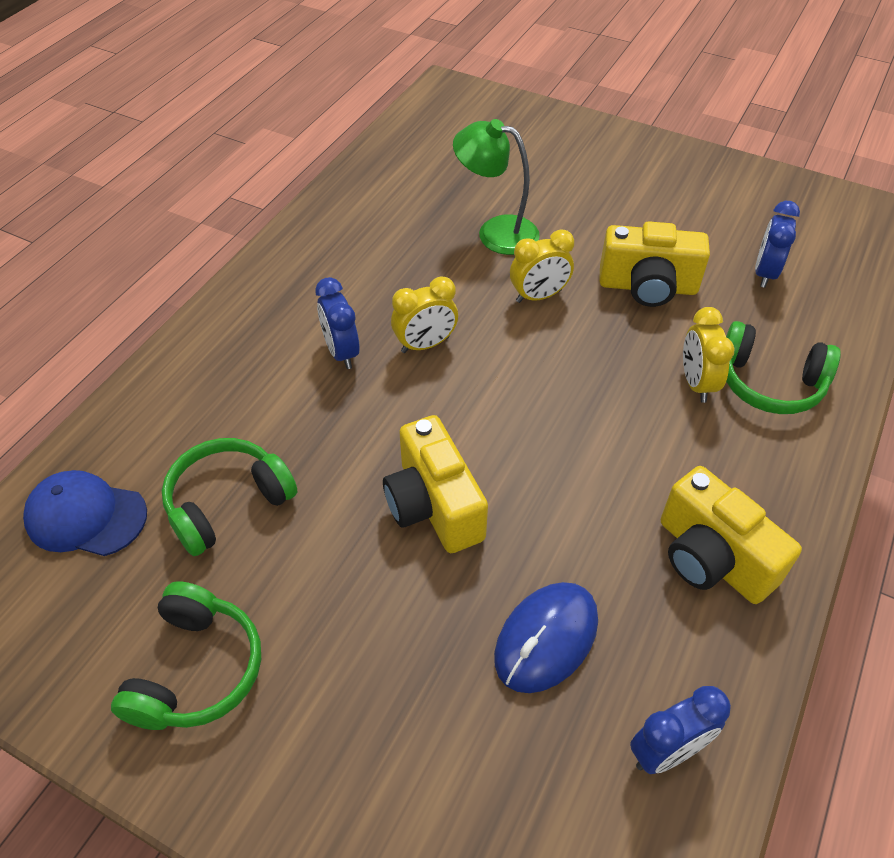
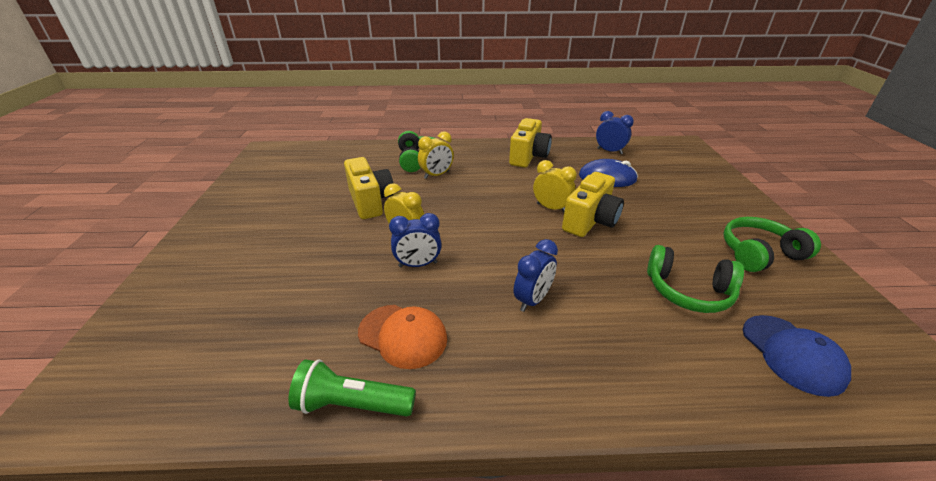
camera: 120 degrees left, 15 degrees down
(333, 204) = (352, 404): none -> green flashlight
(377, 247) = (403, 335): none -> orange cap
(425, 344) = (489, 264): yellow clock -> yellow clock (551, 208)
(496, 232) = (345, 275): green lamp -> none
(765, 273) = (335, 172): blue clock -> blue clock (418, 264)

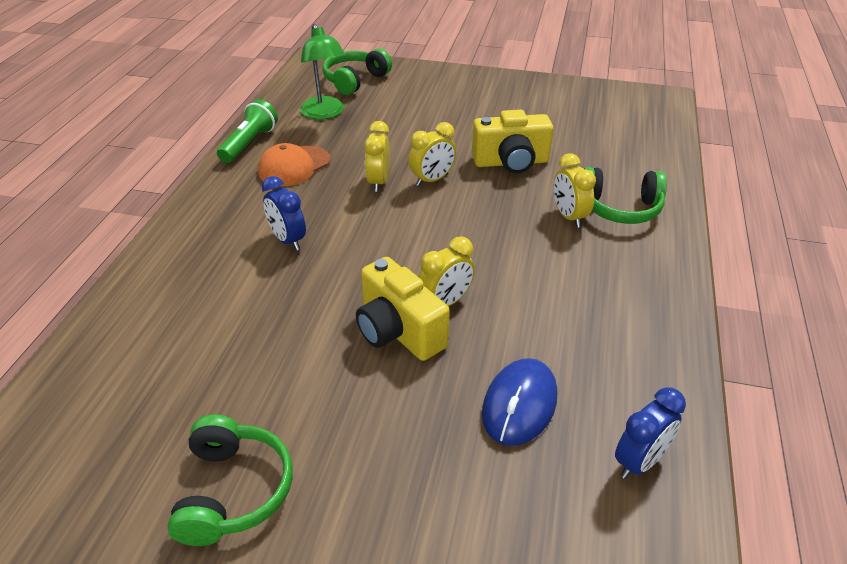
camera: 105 degrees right, 5 degrees up
(266, 344) = (324, 113): none -> green lamp
(418, 264) = (378, 182): blue clock -> yellow clock
(528, 156) = (622, 325): yellow camera -> none
(688, 291) = (224, 362): green headphones -> green headphones (355, 80)
(792, 354) = (96, 396): blue cap -> none

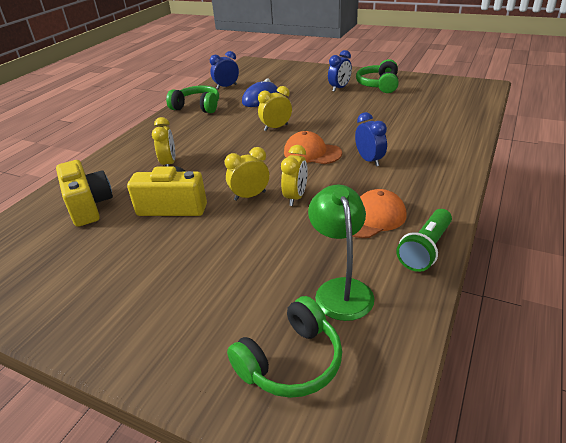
camera: 165 degrees left, 5 degrees down
(337, 467) = (339, 88): none -> blue clock
(371, 249) = (312, 153): none -> orange cap
(398, 331) = (305, 119): yellow camera -> yellow camera (89, 206)
(620, 208) = (129, 167): green headphones -> green headphones (197, 107)

